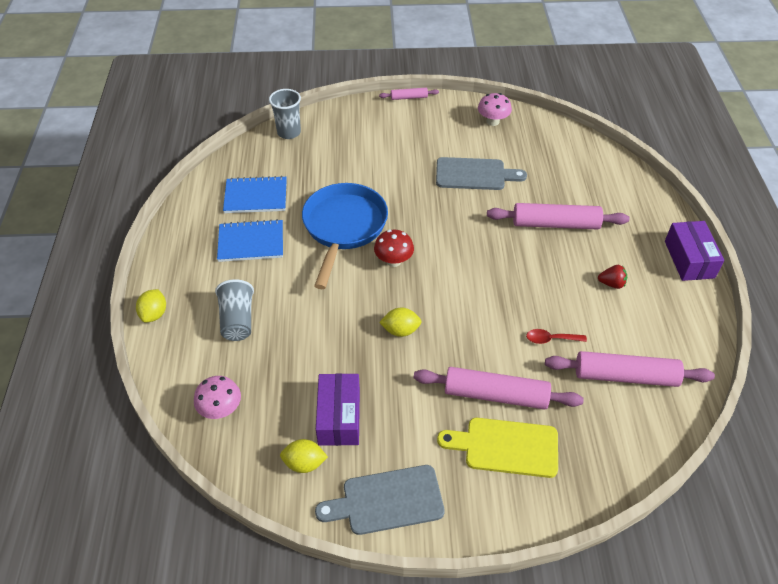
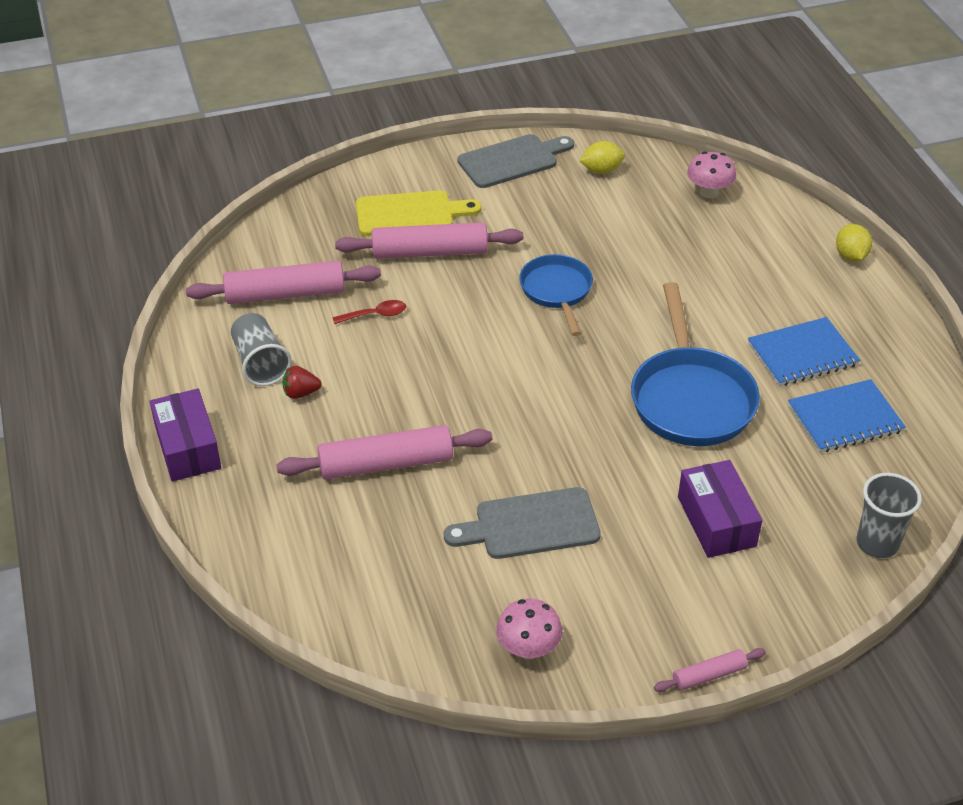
camera: 165 degrees right, 5 degrees down
(237, 320) = (751, 267): grey cup -> grey cup (260, 363)
(339, 417) = (587, 207): purple box -> purple box (716, 521)
(393, 261) = (600, 367): red mushroom -> none
(400, 330) = (557, 291): yellow lemon -> blue pan

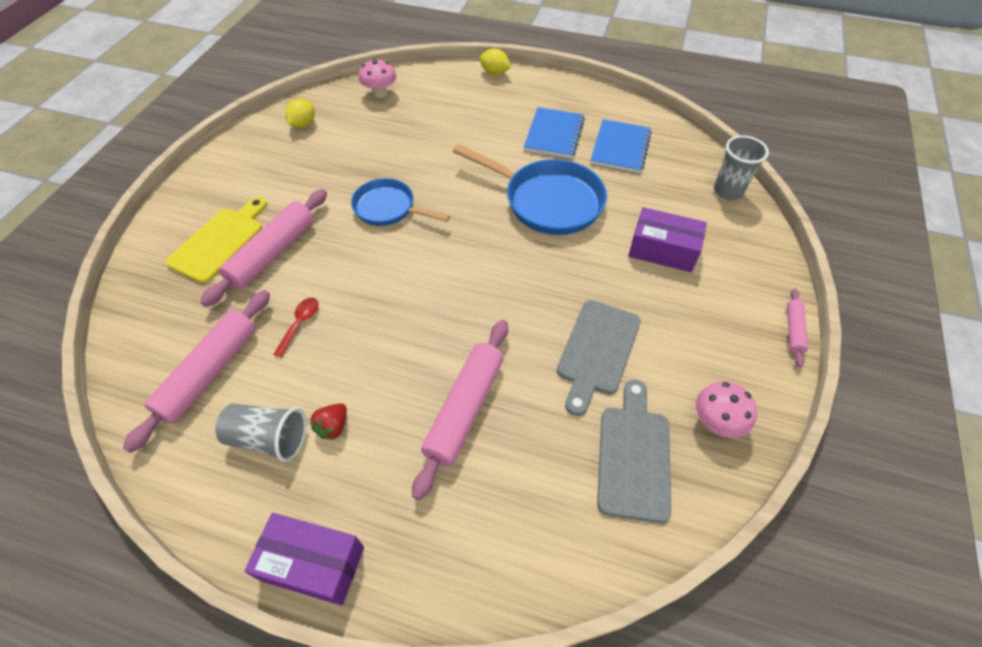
camera: 55 degrees left, 10 degrees up
(512, 160) = (239, 158): grey cutting board -> grey cutting board (633, 456)

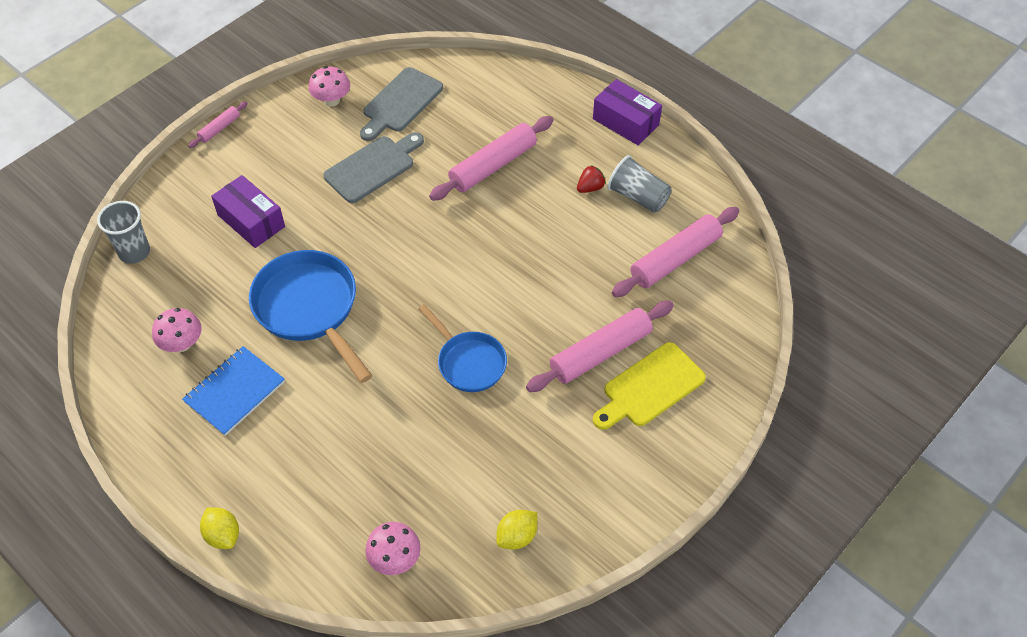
camera: 155 degrees left, 0 degrees up
(300, 324) = (593, 272): red spoon -> none
(620, 148) = (182, 344): blue notebook -> pink mushroom

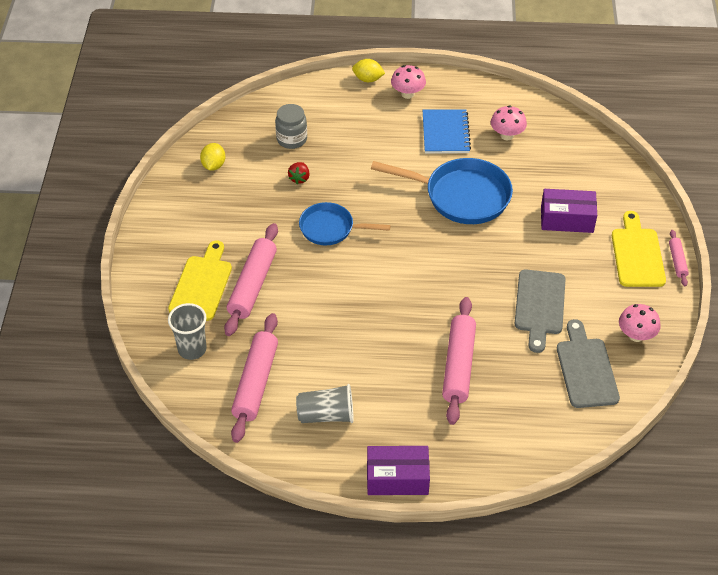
camera: 140 degrees right, 5 degrees down
(134, 252) = (606, 158): grey cup -> grey cup (192, 349)
(240, 154) = (637, 254): none -> yellow cutting board
(395, 559) = (269, 120): pink mushroom -> pink mushroom (407, 94)
(397, 509) = (291, 139): none -> grey jar
(590, 188) = (369, 397): red strawberry -> red strawberry (299, 178)

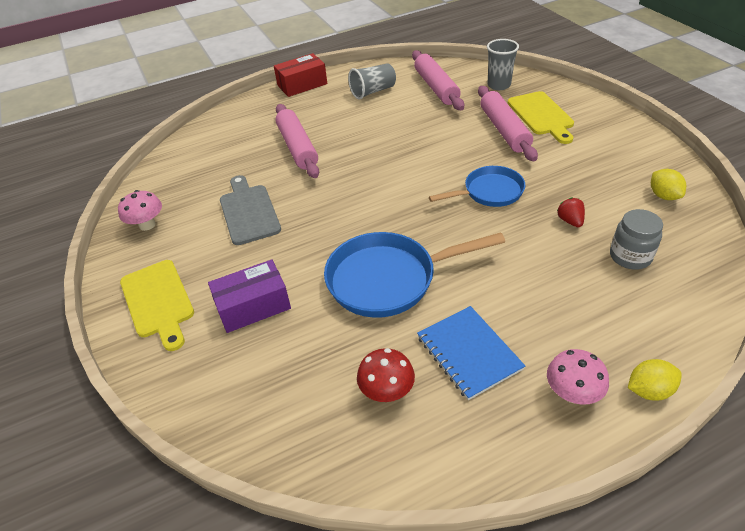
camera: 155 degrees right, 5 degrees down
(397, 478) = (302, 84): purple box -> red box
(507, 135) = (387, 391): pink mushroom -> red mushroom
(586, 369) = (189, 184): grey cutting board -> none
(677, 261) = (108, 314): pink rolling pin -> none

